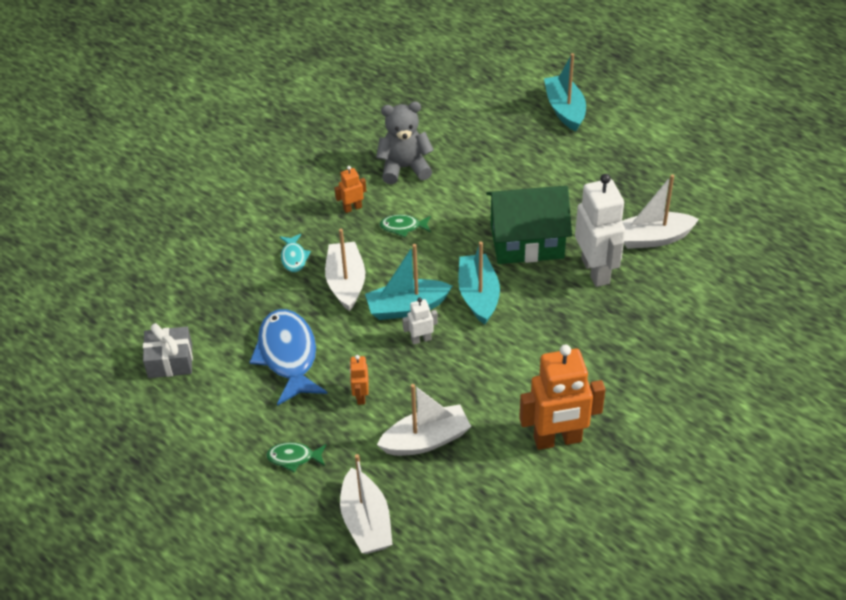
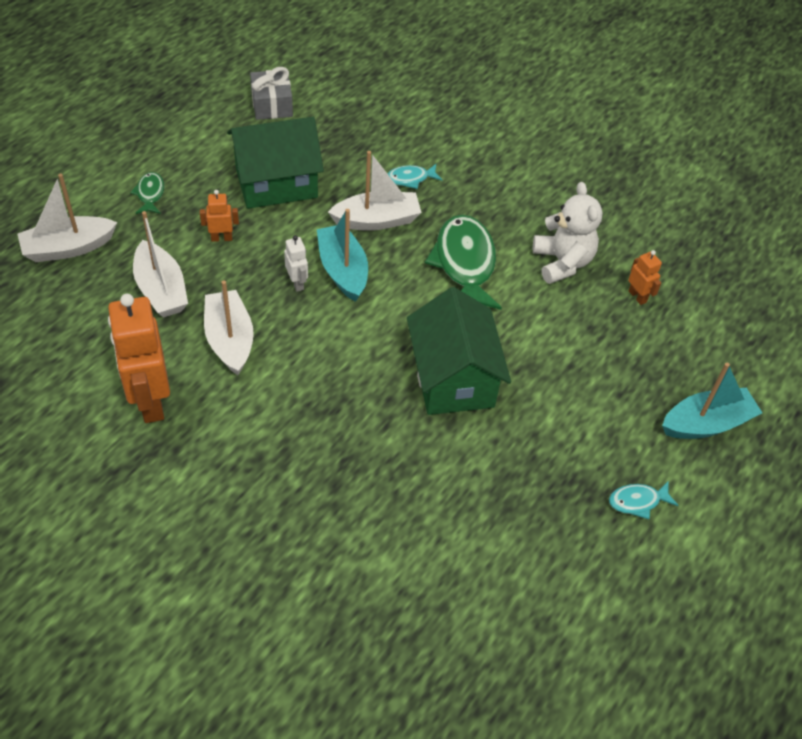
camera: 80 degrees right, 5 degrees up
(288, 356) = (276, 183): blue fish -> green house
(352, 208) = (490, 220): orange robot -> orange robot (637, 296)
(403, 227) = (464, 264): green fish -> green fish, size x2.10
(404, 168) = (562, 262): grey teddy bear -> white teddy bear
(478, 295) = (362, 332): turquoise boat -> none
(596, 271) = (408, 448): white robot -> none
(634, 152) = (637, 501): none -> turquoise fish
(653, 238) = (472, 514): white boat -> white boat (230, 340)

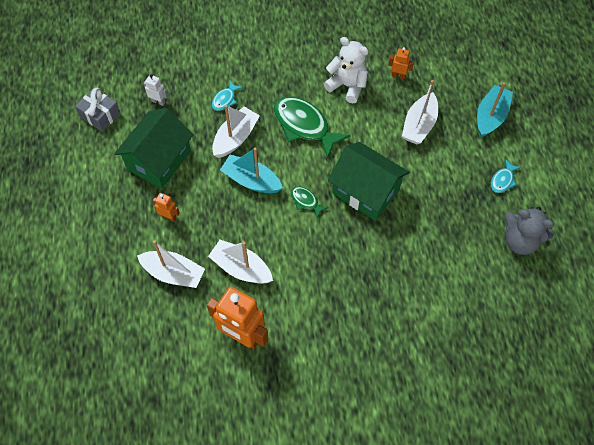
camera: 40 degrees left, 10 degrees up
(68, 248) = (93, 295): white boat -> white boat (419, 125)
(150, 194) = (99, 225): green fish -> green fish (305, 201)
(221, 238) = (169, 217): orange robot -> orange robot turned 75 degrees clockwise
(297, 283) = (237, 207): white robot -> white robot (158, 101)
(579, 584) = (520, 241): none -> grey teddy bear

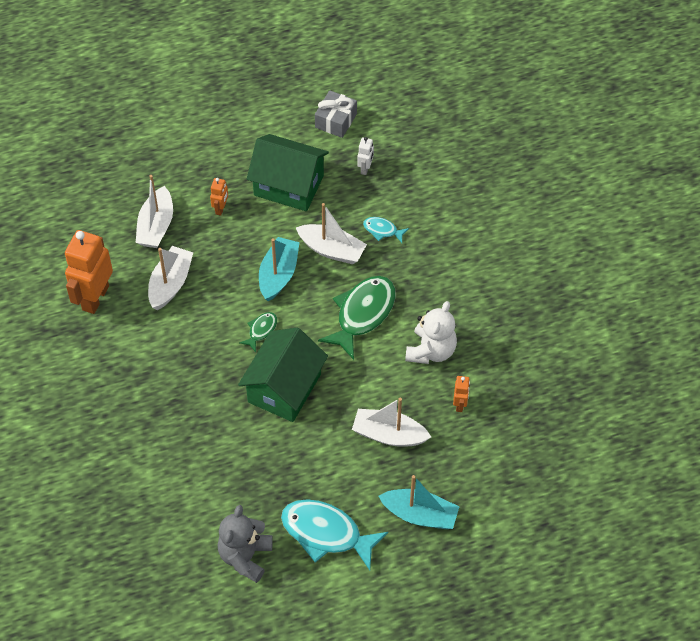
camera: 80 degrees right, 5 degrees down
(502, 180) = (326, 533): turquoise fish -> turquoise fish, size x2.10

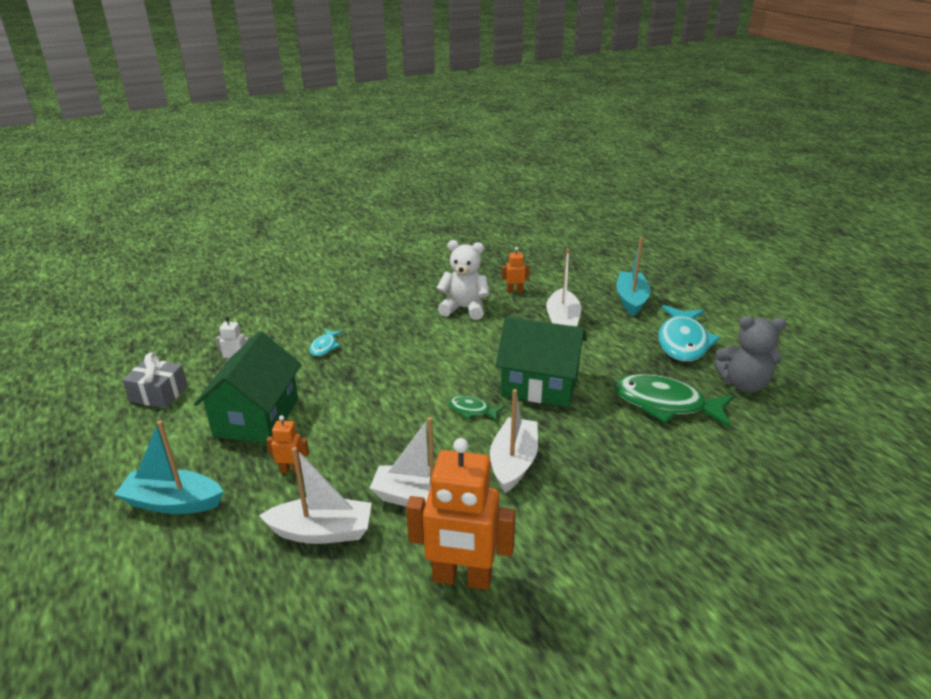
camera: 100 degrees left, 25 degrees down
(278, 274) = (392, 408): turquoise boat -> turquoise boat (173, 502)
(331, 250) = (353, 375): white boat -> white boat (513, 462)
(362, 314) = (433, 348): green fish -> green fish (665, 404)

